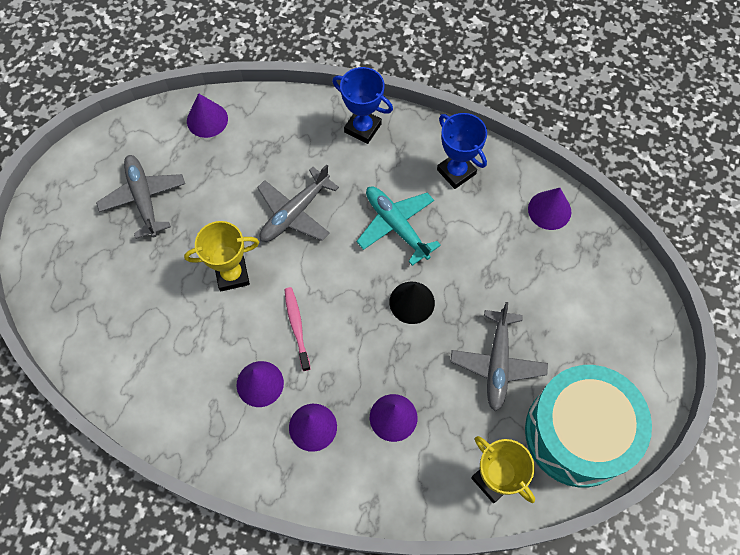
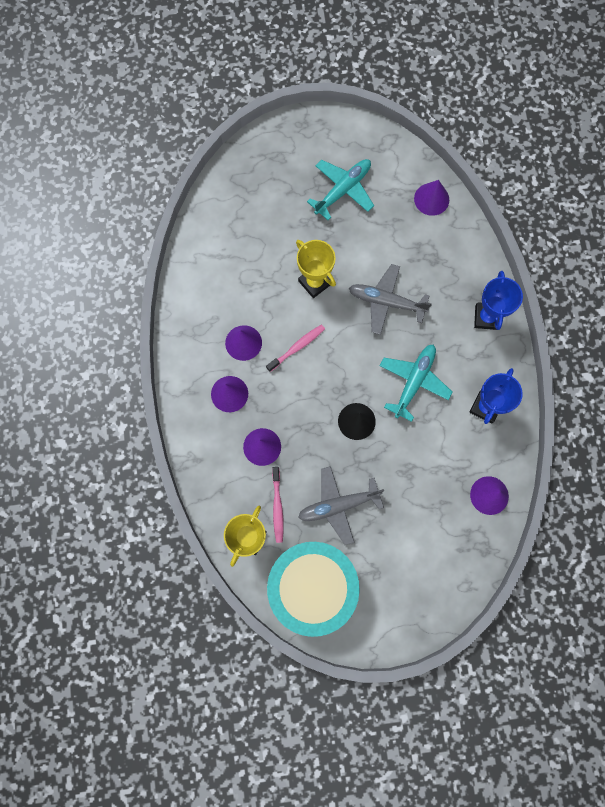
camera: 65 degrees right, 10 degrees up
(144, 199) = (343, 190): grey plane -> turquoise plane
(470, 431) = (277, 506): none -> pink toothbrush

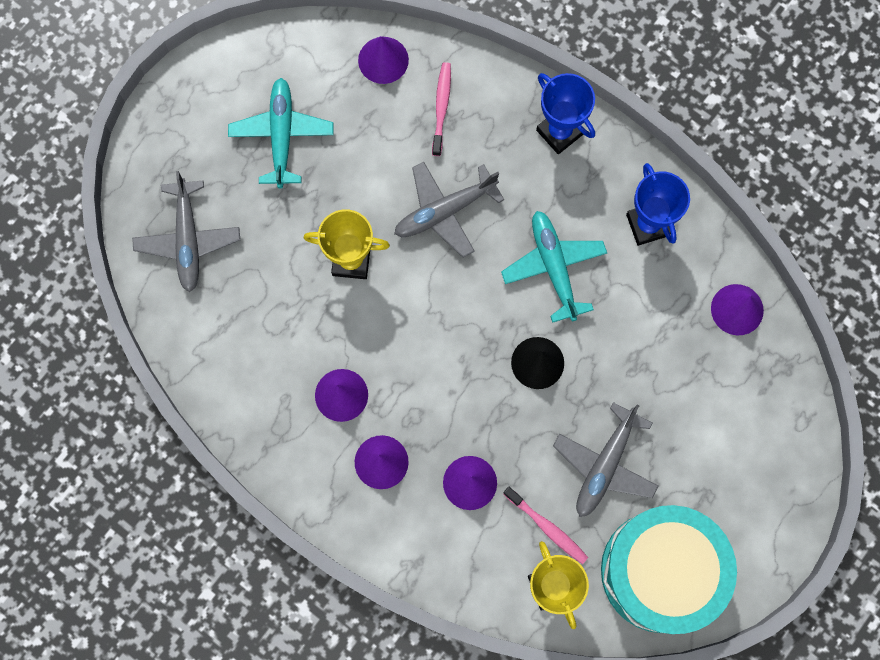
camera: 45 degrees left, 0 degrees up
(246, 198) = (188, 239): none -> grey plane
(297, 347) = (401, 346): pink toothbrush -> pink toothbrush (441, 108)

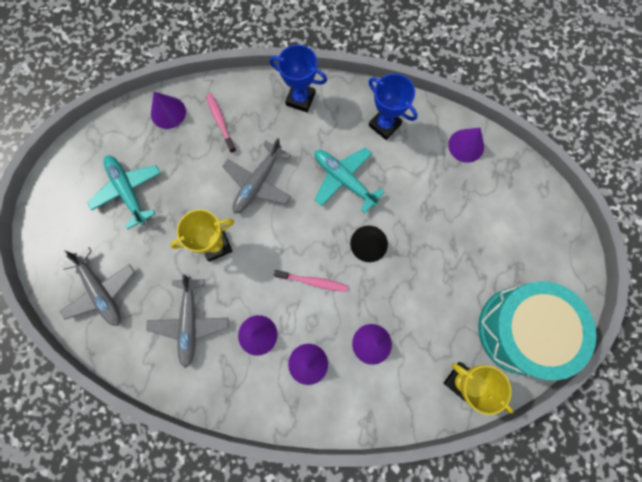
camera: 30 degrees left, 0 degrees up
(546, 527) = (436, 344): pink toothbrush -> pink toothbrush (312, 281)
(605, 464) = (447, 283): grey plane -> grey plane (190, 322)

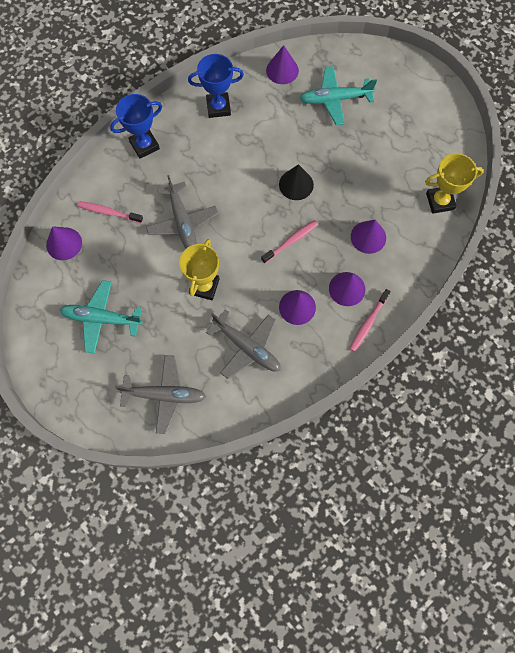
camera: 50 degrees left, 5 degrees down
(291, 408) = (368, 323): none -> pink toothbrush
(344, 180) = (235, 164): turquoise plane -> turquoise plane (335, 99)
(521, 330) = (437, 140): turquoise drum -> none

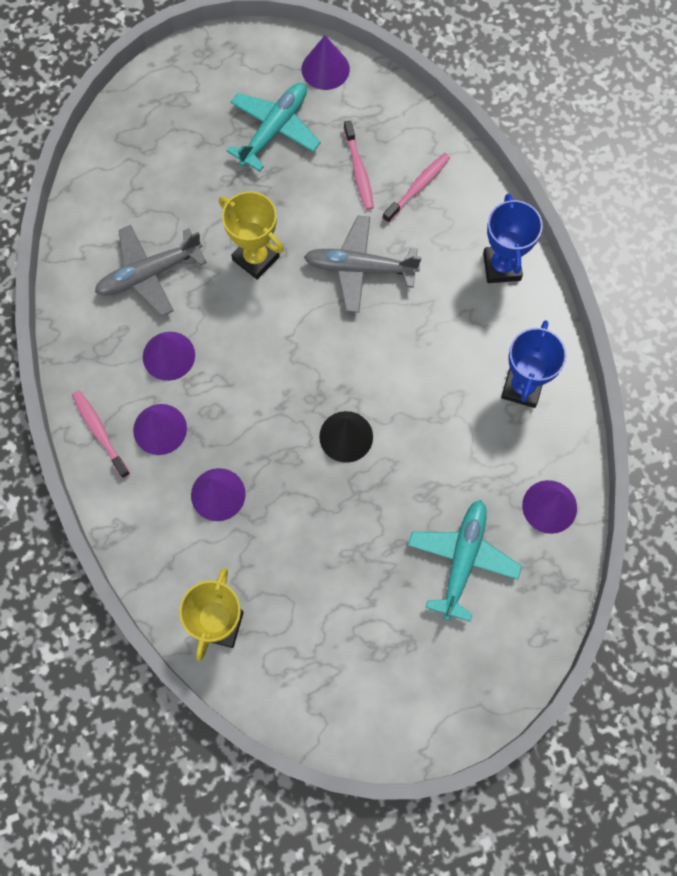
camera: 115 degrees right, 0 degrees up
(64, 243) = (398, 122): purple cone -> purple cone (325, 69)
(164, 395) = (142, 161): grey plane -> none
(290, 241) = (264, 390): pink toothbrush -> pink toothbrush (358, 170)

